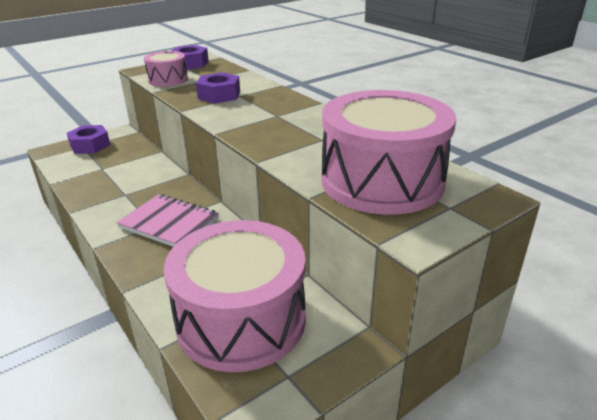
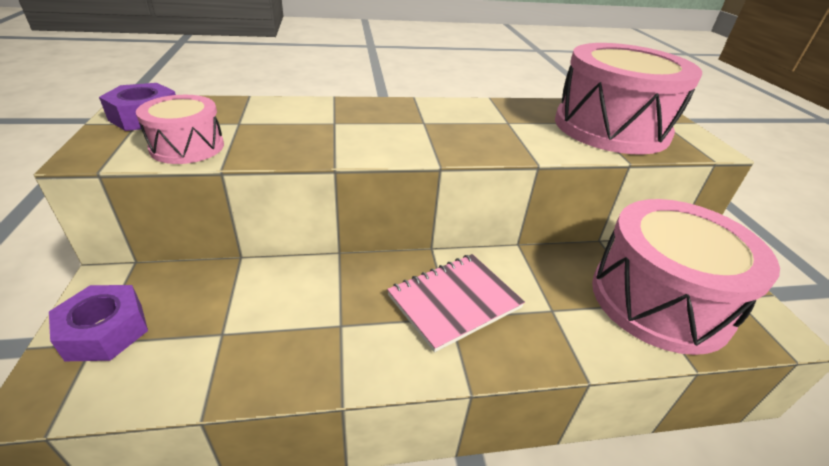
camera: 65 degrees left, 5 degrees up
(219, 95) = (314, 132): purple nut -> none

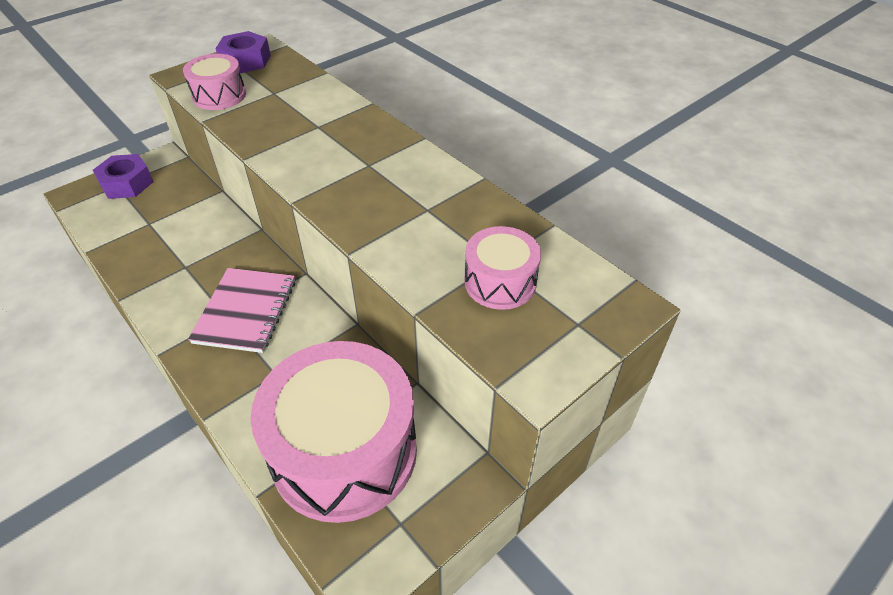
camera: 60 degrees right, 10 degrees up
(454, 301) = (246, 311): pink notebook -> pink notebook turned 75 degrees clockwise
(610, 128) = (500, 282): pink drum -> pink drum, size x0.50

